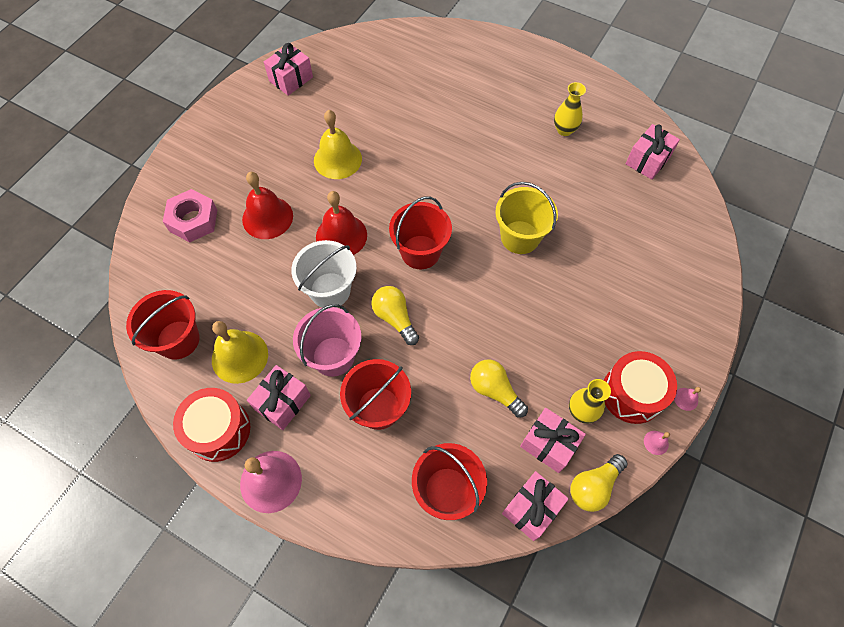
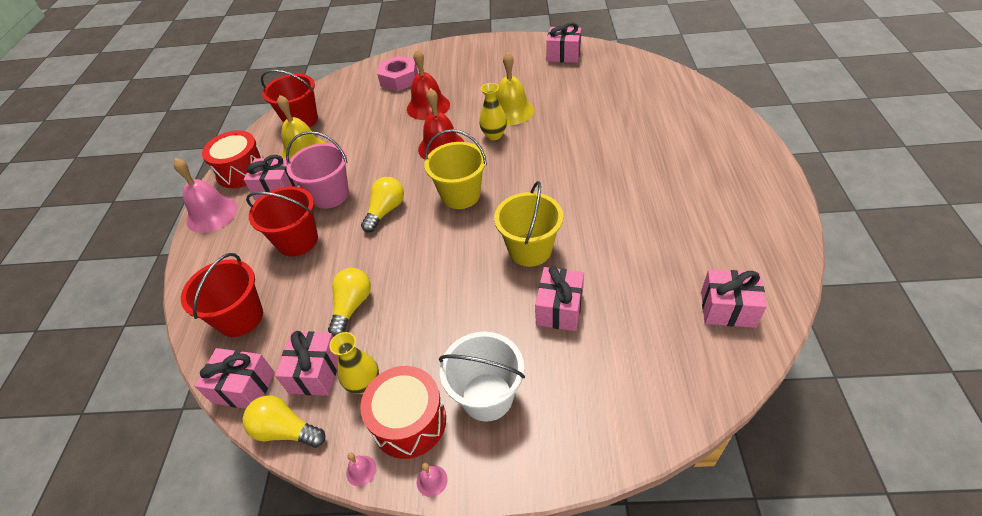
camera: 65 degrees right, 15 degrees down
(330, 290) = (387, 165): white bucket -> white bucket (487, 396)
(420, 252) = (460, 195): red bucket -> yellow bucket
(564, 130) = (692, 224): yellow vase -> yellow vase (494, 135)
(589, 250) = (559, 309): none -> pink gift

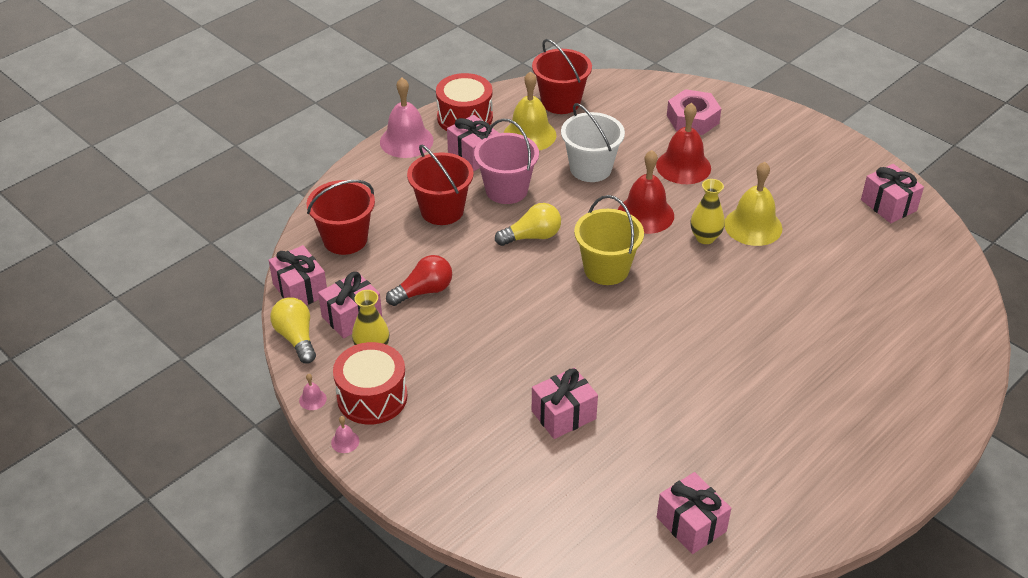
camera: 40 degrees right, 5 degrees down
(352, 306) = (423, 291): yellow light bulb -> red light bulb
(487, 396) = (438, 426): white bucket -> white bucket (590, 169)
(530, 250) = (601, 356): yellow bucket -> none

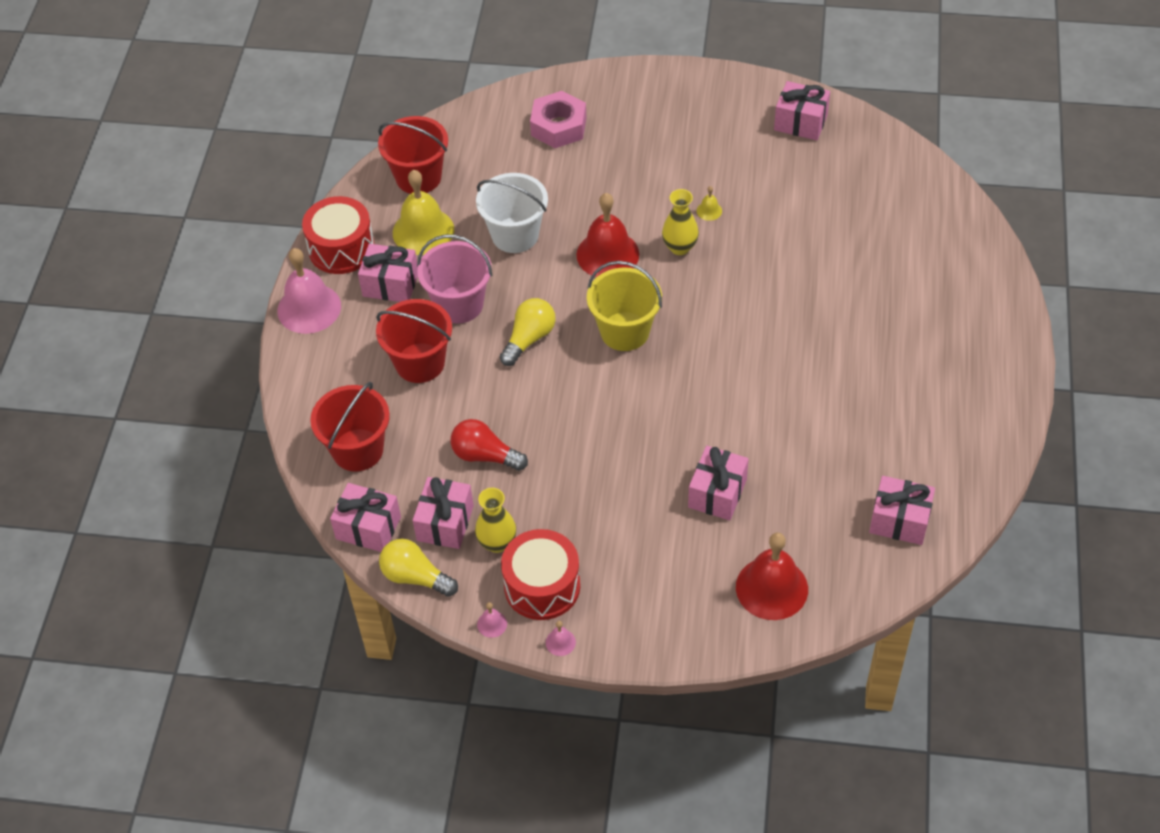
camera: 35 degrees left, 10 degrees up
(423, 291) = (485, 456): red light bulb -> red light bulb turned 90 degrees counterclockwise
(683, 166) = (596, 183): red bell -> red bell (771, 588)
(753, 226) = (709, 211): yellow bell -> yellow bell, size x0.41

